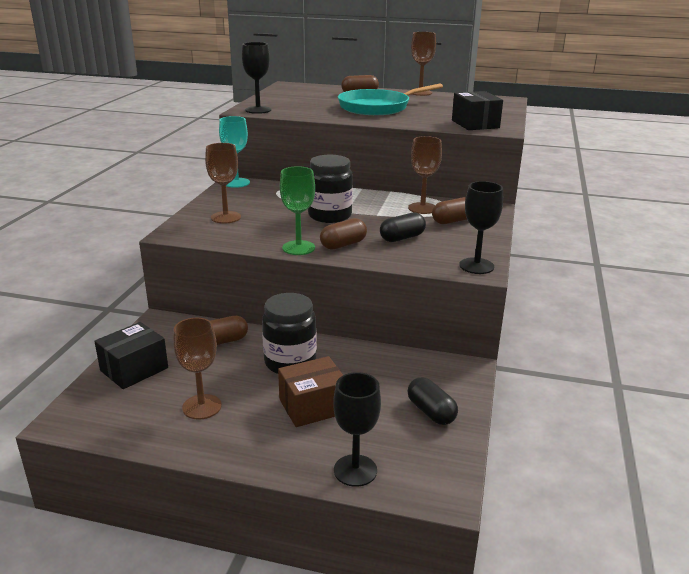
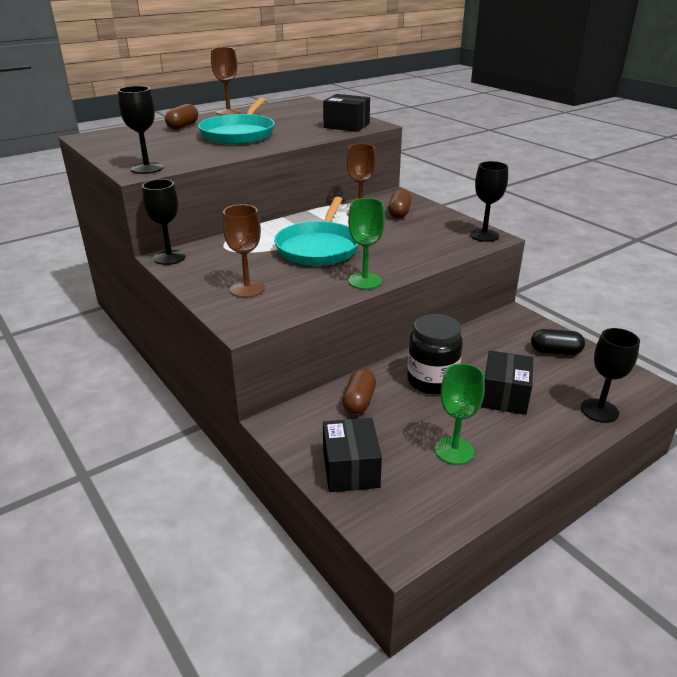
camera: 50 degrees left, 5 degrees up
(202, 407) = (454, 450): brown goblet -> green goblet
(236, 183) = (169, 257): turquoise goblet -> black goblet
(313, 406) = (504, 396): brown box -> black box
(329, 216) = (319, 247): black jar -> turquoise pan
(343, 245) = (384, 263): brown capsule -> none
(402, 238) = (403, 239): black capsule -> none

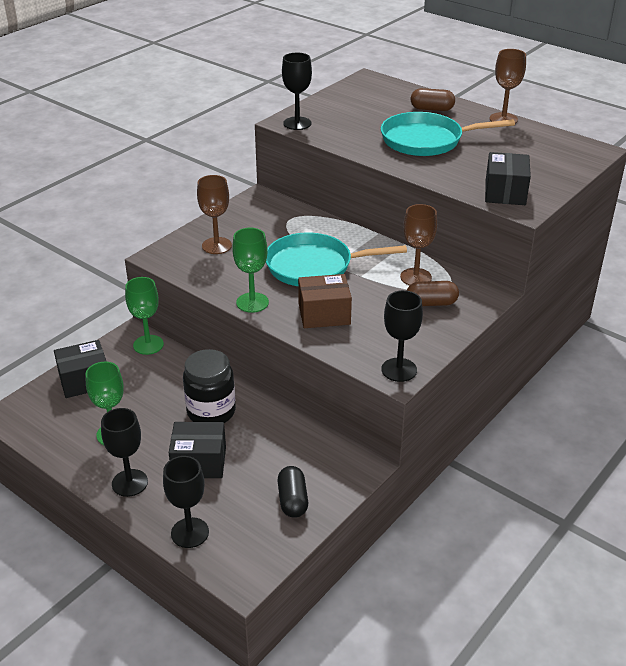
camera: 75 degrees right, 5 degrees up
(169, 257) = (260, 198): black goblet -> black goblet (129, 483)
(303, 412) = (148, 345): none -> green goblet
(359, 401) = (170, 372): brown capsule -> none
(398, 252) = (324, 314): none -> brown box

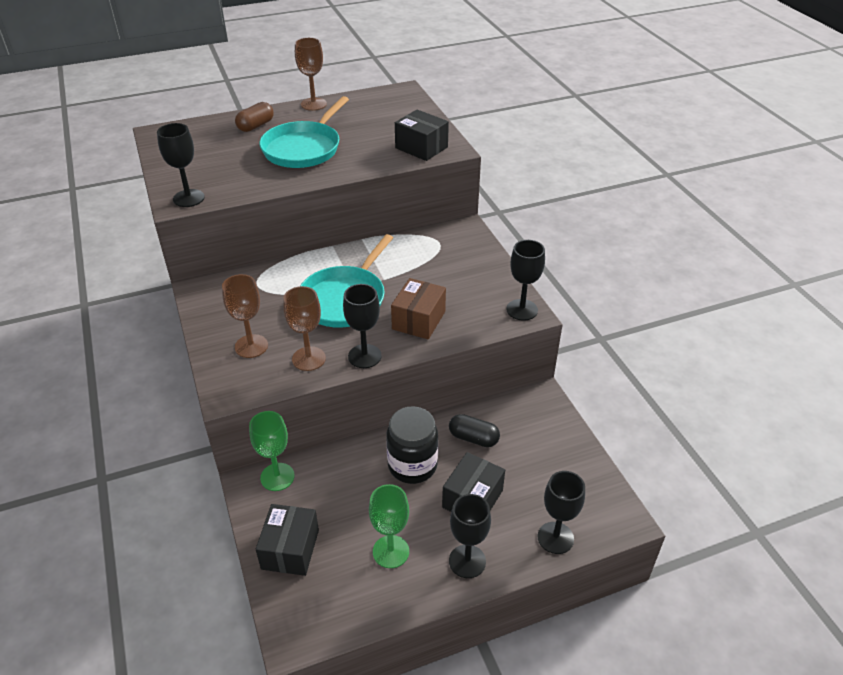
camera: 60 degrees left, 5 degrees up
(252, 302) = (364, 356): green goblet -> black goblet
(292, 500) = (556, 454): black capsule -> black capsule (473, 438)
(416, 277) = (412, 252): brown goblet -> brown goblet (309, 359)
(431, 303) = (453, 259): brown capsule -> none

